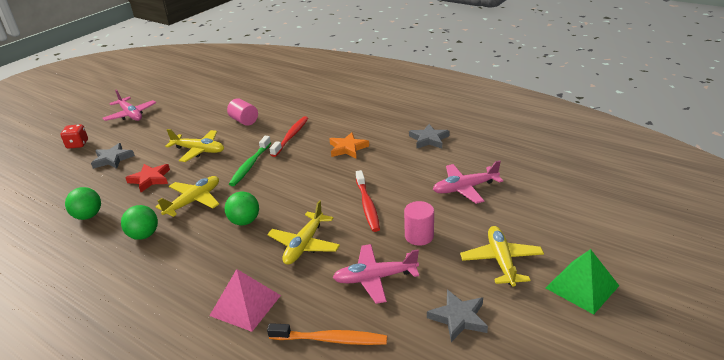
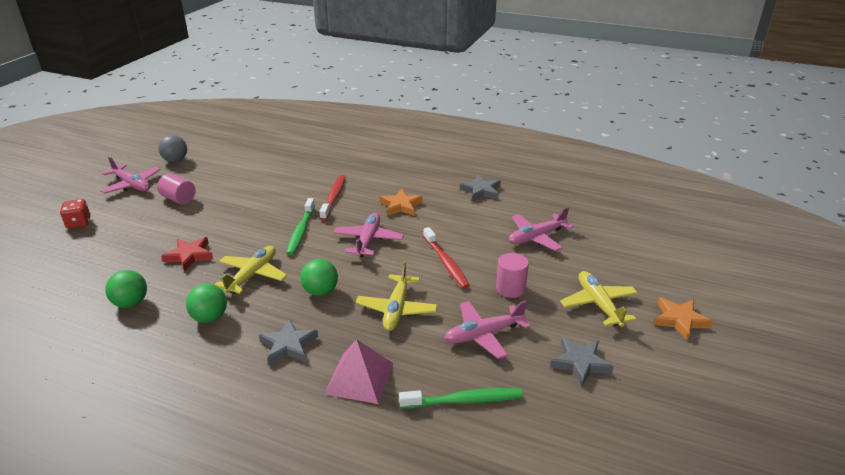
camera: 15 degrees left, 0 degrees up
(112, 159) = (132, 236): grey star -> grey star (288, 345)
(173, 96) = (175, 160): none -> grey ball
(199, 150) = (234, 220): yellow plane -> none
(244, 121) = (273, 184): pink cylinder -> pink cylinder (179, 199)
(305, 178) = (368, 240): none -> pink plane
(331, 339) = (464, 400): orange toothbrush -> green toothbrush
(582, 286) = (680, 320): green pyramid -> orange star

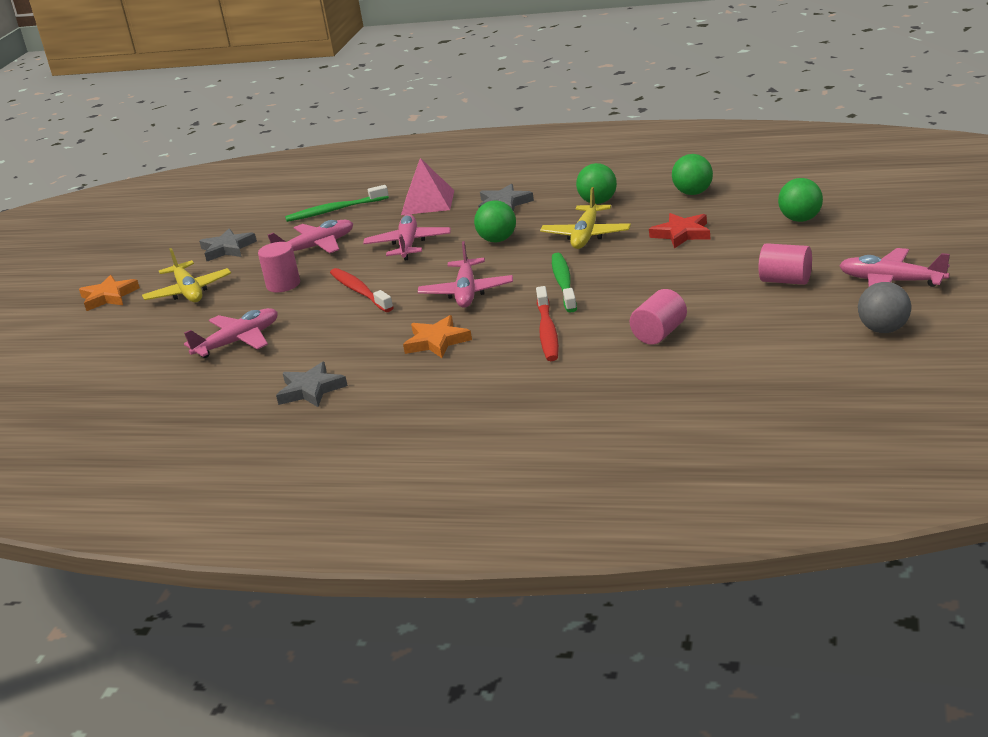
camera: 175 degrees right, 5 degrees down
(79, 223) = (879, 229): red dice -> none
(105, 246) = (801, 219): none -> green ball
(276, 182) = (659, 334): none -> pink cylinder
(396, 309) = (408, 245): yellow plane -> pink plane

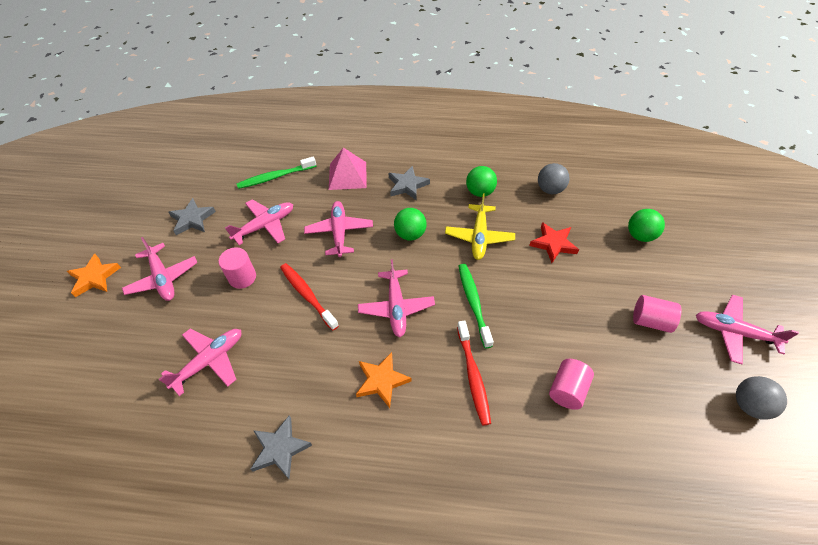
camera: 10 degrees left, 25 degrees up
(188, 292) = (163, 278): yellow plane -> pink plane
(693, 193) = (550, 189): green ball -> grey ball

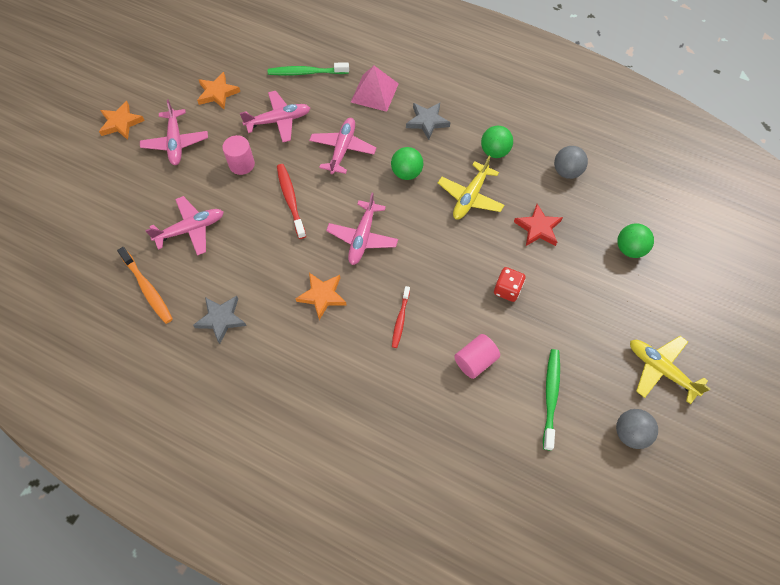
camera: 20 degrees right, 10 degrees up
(180, 446) = (147, 289): none -> orange toothbrush
(192, 219) = (217, 93): grey star -> orange star
(473, 303) = (433, 258): green toothbrush -> green toothbrush (550, 396)
(473, 376) = (400, 320): red toothbrush -> red toothbrush, size x0.66
(558, 308) = (507, 290): none -> red dice
(650, 321) = (587, 331): pink cylinder -> none
(733, 332) = (660, 369): pink plane -> yellow plane

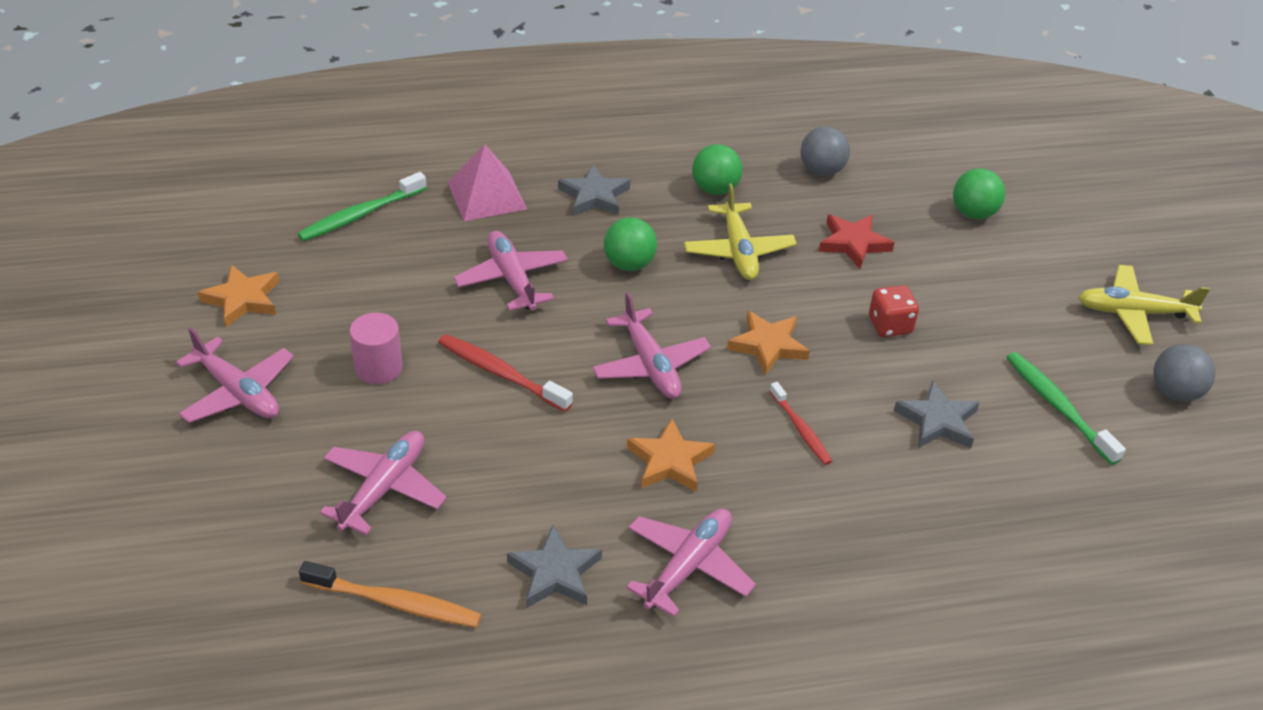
camera: 40 degrees left, 20 degrees down
(121, 123) = (110, 412): orange star -> orange star (768, 345)
(279, 121) = (380, 289): pink plane -> pink plane (689, 566)
(475, 361) = (937, 421): pink cylinder -> grey star

